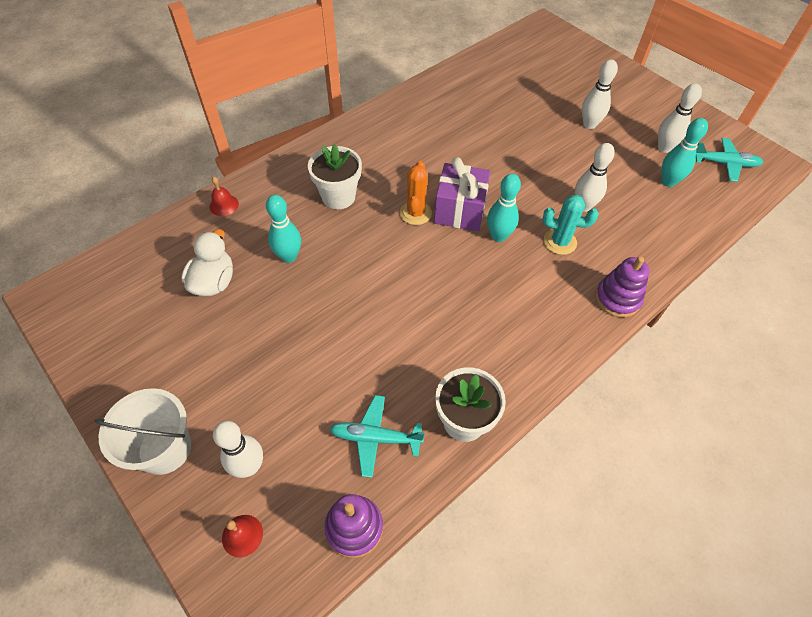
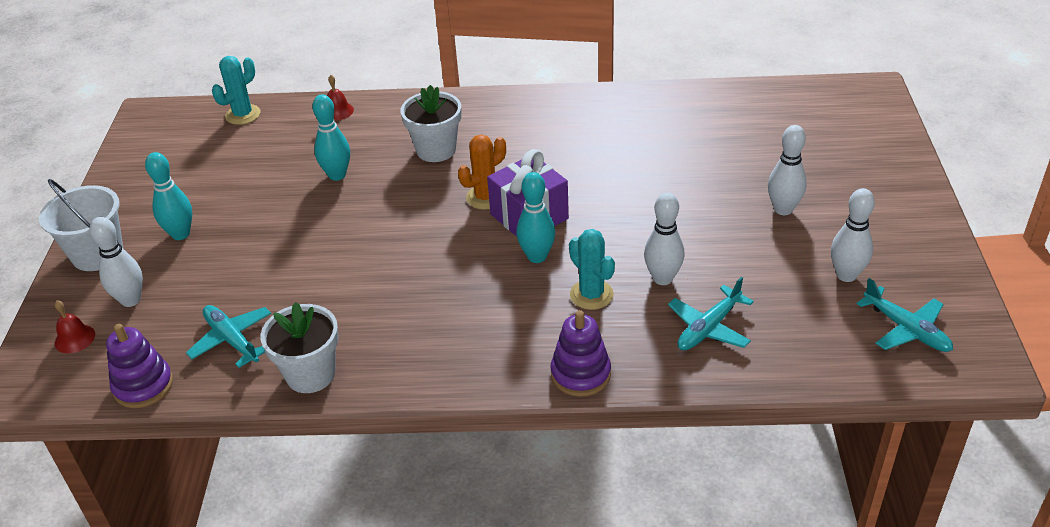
camera: 45 degrees right, 15 degrees down
(144, 250) = (243, 115): none -> turquoise cactus
(214, 282) = (261, 163): white duck -> none
(642, 222) = (709, 327): none -> turquoise plane
(668, 182) = (800, 308): turquoise bowling pin -> turquoise bowling pin (180, 234)

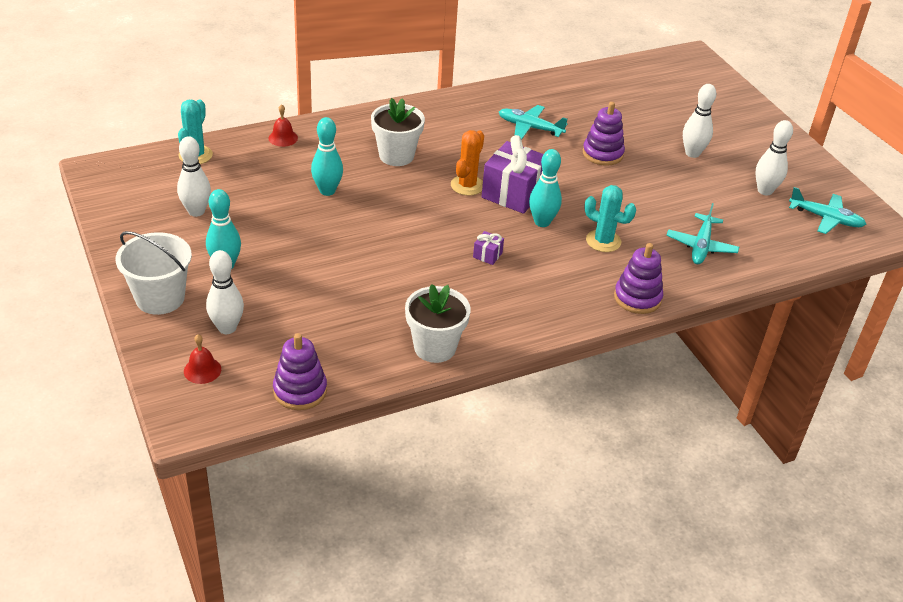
camera: 30 degrees left, 0 degrees up
(232, 340) = (347, 338): turquoise plane -> turquoise plane (530, 128)
(447, 282) = (487, 255): none -> purple gift
(662, 278) = (645, 219): white bowling pin -> white bowling pin (196, 211)
(669, 189) = (602, 154): none -> purple stacking toy

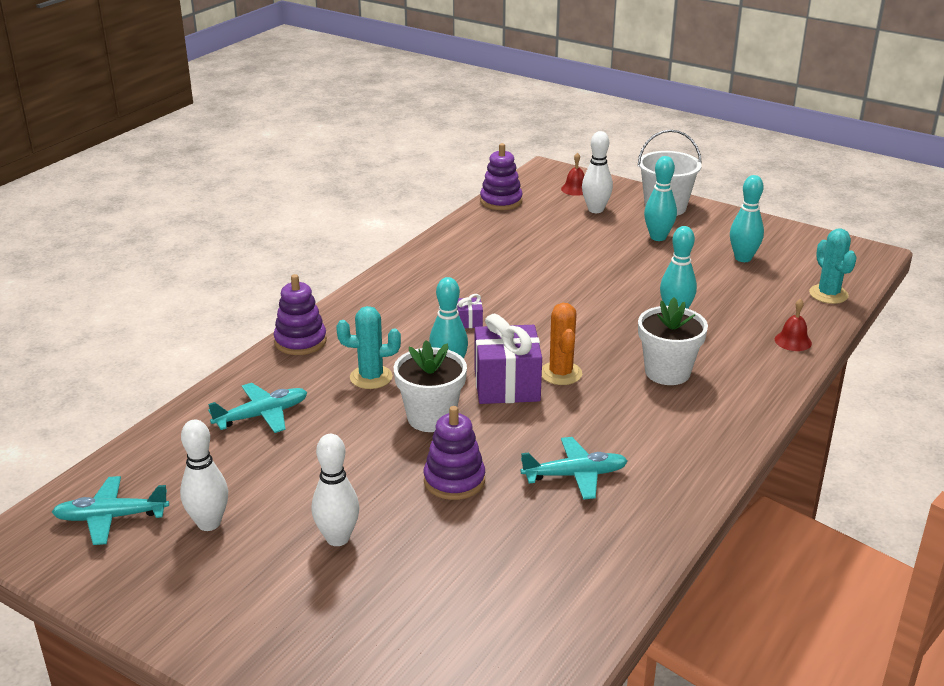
camera: 150 degrees right, 10 degrees down
(196, 211) = (743, 258): white bowling pin -> turquoise bowling pin
(435, 347) = (440, 250): white flower pot -> white flower pot (431, 418)
(701, 246) = (261, 415): turquoise plane -> turquoise plane turned 75 degrees clockwise

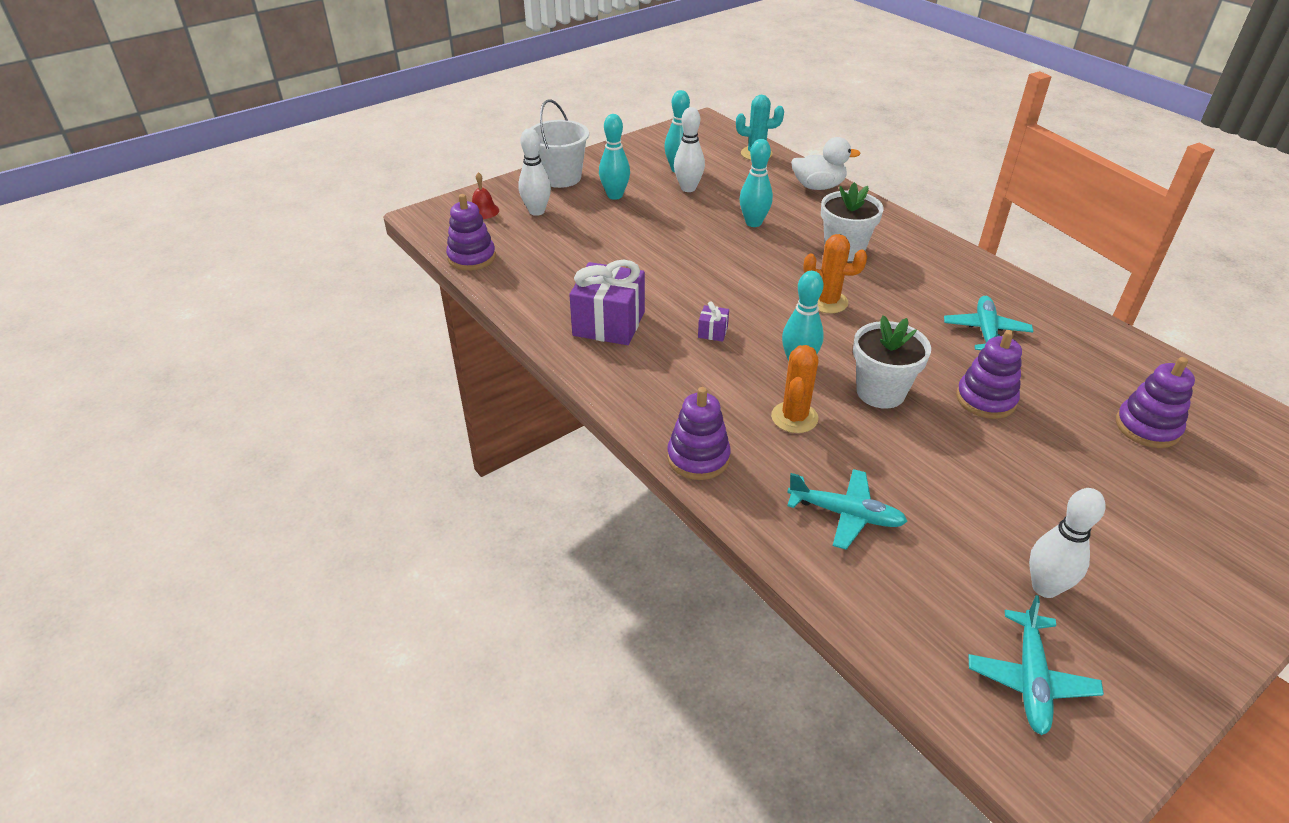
camera: 70 degrees left, 10 degrees up
(261, 415) = (845, 514): turquoise plane -> turquoise plane turned 120 degrees clockwise
(337, 538) = (1071, 491): white bowling pin -> white bowling pin (688, 188)
(371, 377) = (794, 417): turquoise cactus -> orange cactus
(465, 593) = (1147, 427): none -> purple stacking toy
(507, 385) = (838, 335): purple gift -> purple gift (609, 323)
(793, 341) = (818, 186): red bell -> white duck

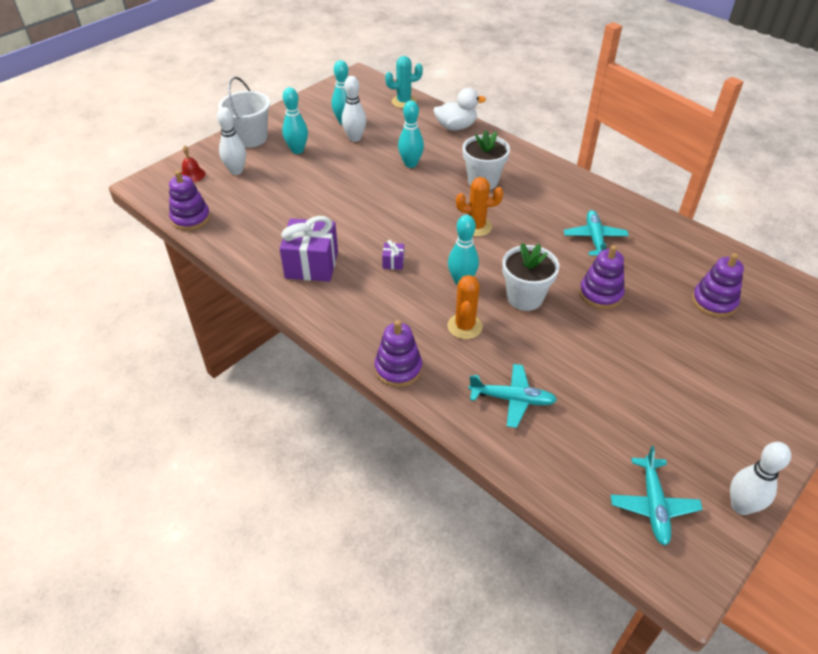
camera: 10 degrees left, 5 degrees up
(1045, 587) = (656, 435): white bowling pin -> white bowling pin (741, 506)

